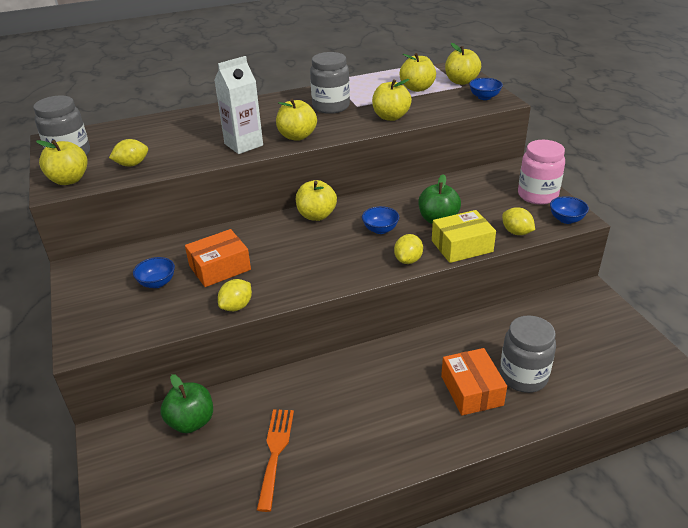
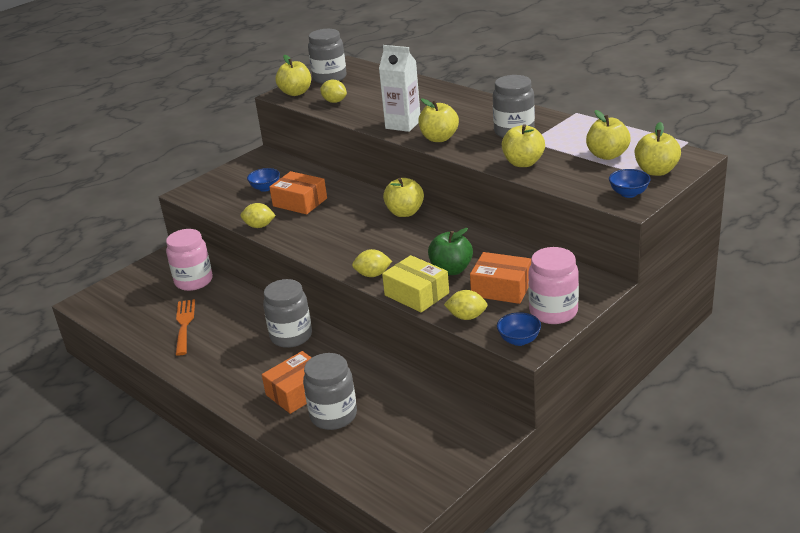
camera: 65 degrees right, 5 degrees down
(191, 422) = (194, 281): green apple -> pink jar
(275, 452) = (184, 324): orange fork -> orange fork turned 75 degrees counterclockwise
(373, 370) = (291, 336): none -> grey jar
(380, 229) = (409, 247): blue bowl -> none
(487, 206) = (501, 288): none -> orange box
(516, 232) = (467, 317): yellow lemon -> yellow lemon turned 75 degrees clockwise

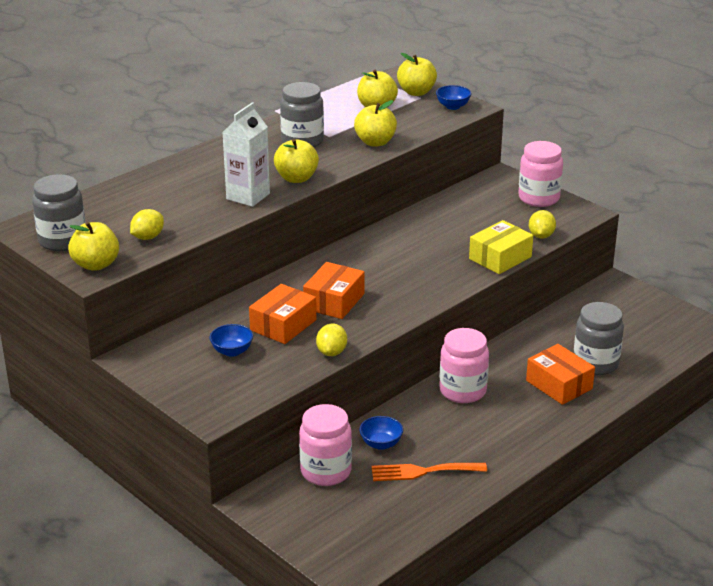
camera: 90 degrees left, 0 degrees up
(291, 336) = (462, 391): grey jar -> pink jar
(373, 274) = (460, 280): yellow lemon -> none
(405, 212) = (338, 259): yellow apple -> none
(451, 270) = (461, 239): green apple -> none
(501, 288) = (498, 217): orange box -> orange box (334, 301)
(519, 340) = (578, 215): blue bowl -> blue bowl (381, 444)

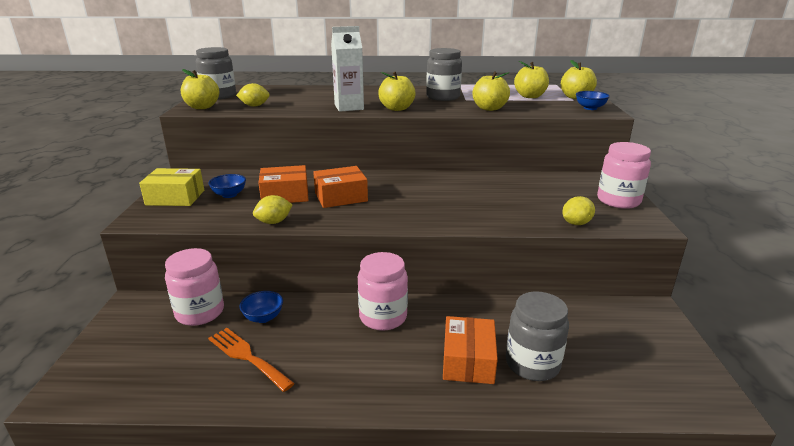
camera: 45 degrees right, 5 degrees down
(500, 258) = (511, 223): yellow box -> yellow box (175, 197)

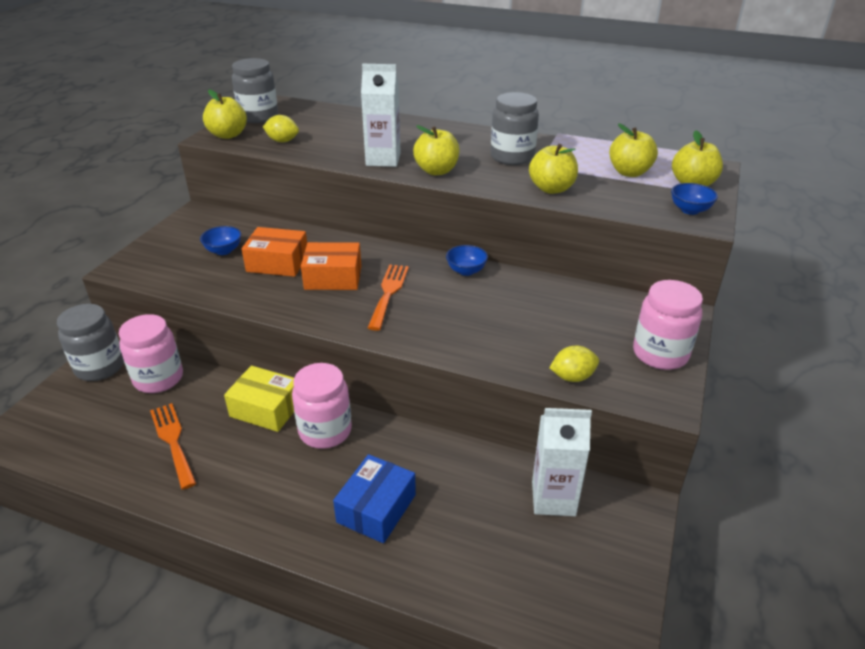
camera: 20 degrees right, 10 degrees up
(175, 197) = (171, 244): yellow box -> yellow box (266, 409)
(263, 317) = (211, 400): blue bowl -> blue bowl (466, 271)
(274, 222) = (243, 299): yellow lemon -> none
(394, 199) = (388, 293): none -> orange fork
(468, 361) = (376, 508): orange box -> blue box
(532, 364) = (441, 533): grey jar -> grey jar (100, 367)
(593, 319) = (553, 498): none -> white carton

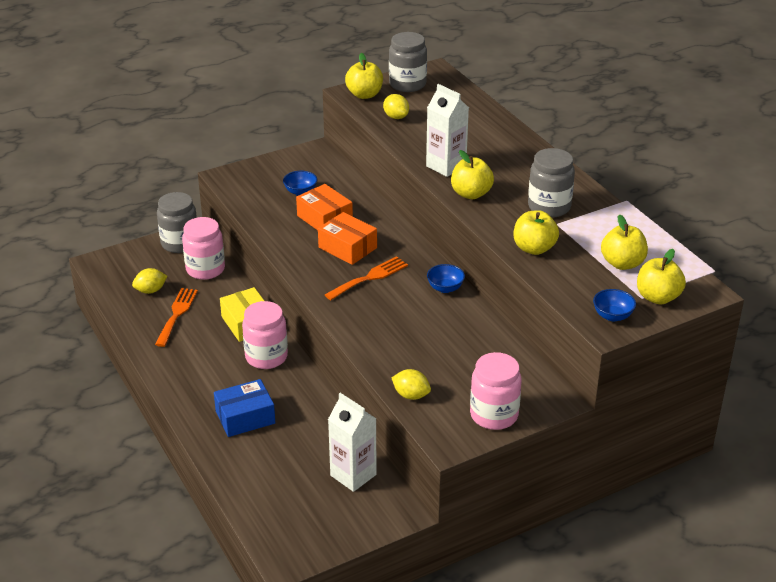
camera: 40 degrees right, 0 degrees up
(112, 432) = (151, 290): none -> yellow lemon

